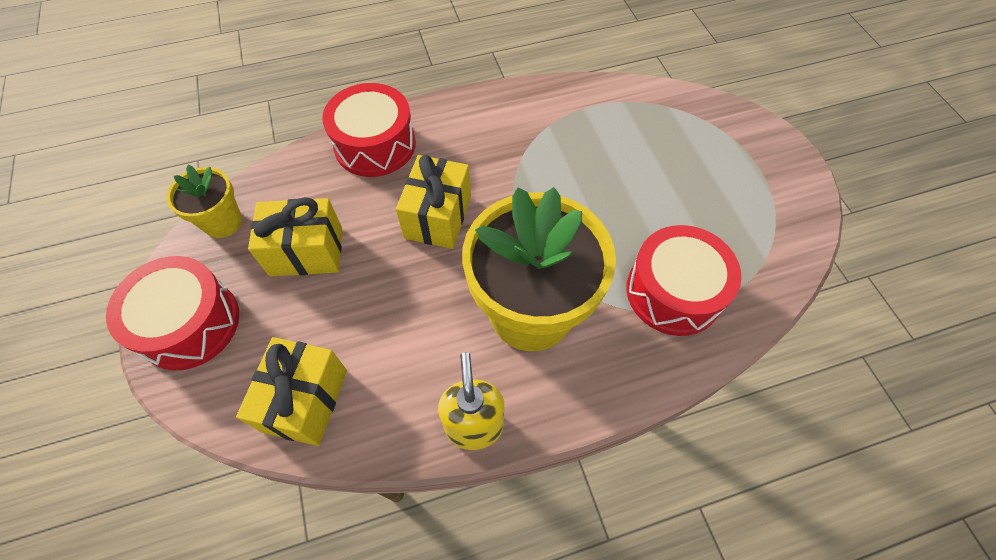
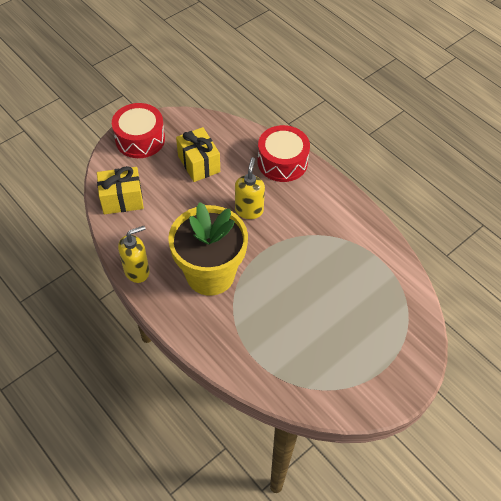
camera: 65 degrees right, 5 degrees down
(223, 222) = (199, 123): yellow flower pot -> none
(438, 217) = (249, 210): yellow gift -> yellow soap dispenser
(673, 292) = (257, 341): red drum -> none

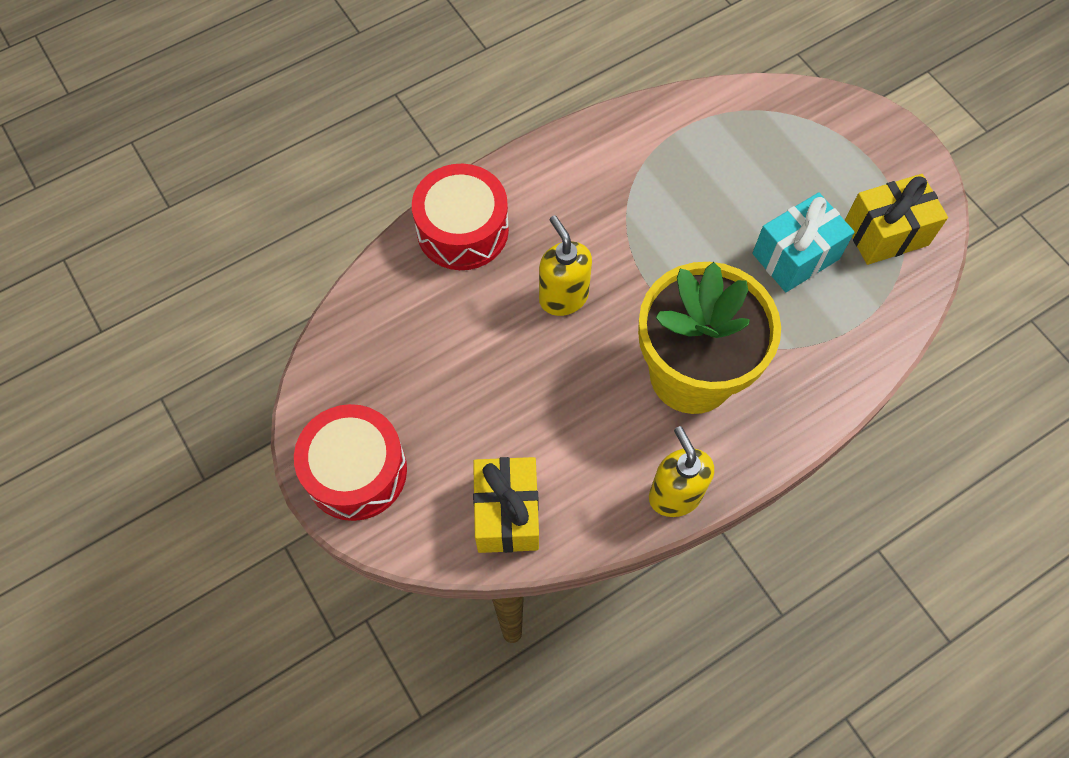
camera: 80 degrees left, 10 degrees up
(199, 164) = (441, 368): yellow gift -> yellow gift (886, 233)
(249, 210) = (563, 297): yellow soap dispenser -> yellow soap dispenser turned 45 degrees clockwise
(299, 324) = (795, 256): none -> turquoise gift

